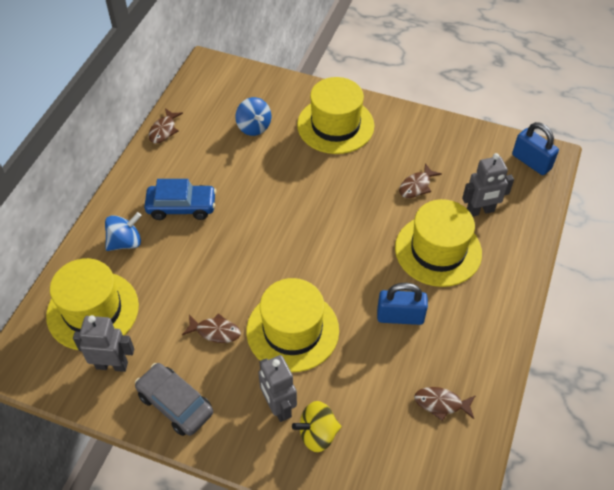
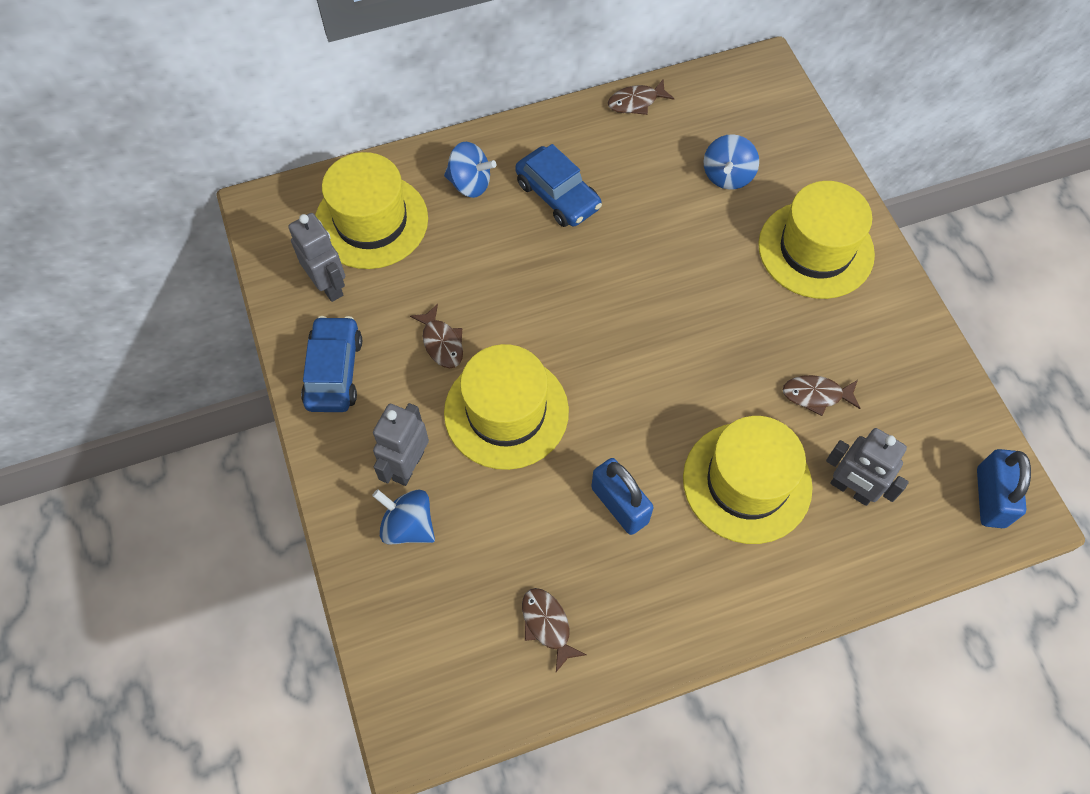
camera: 50 degrees right, 10 degrees up
(175, 404) = (334, 371): grey car -> blue car
(317, 434) = (408, 525): yellow spinning top -> blue spinning top

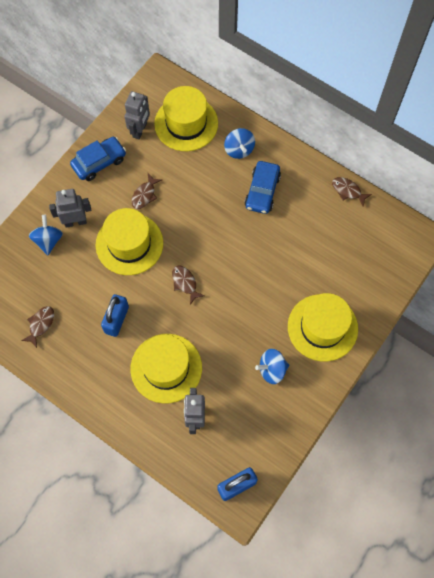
camera: 55 degrees right, 5 degrees up
(727, 176) = (335, 260): blue spinning top -> blue spinning top (272, 370)
(816, 395) = (236, 374): brown fish -> brown fish (185, 283)

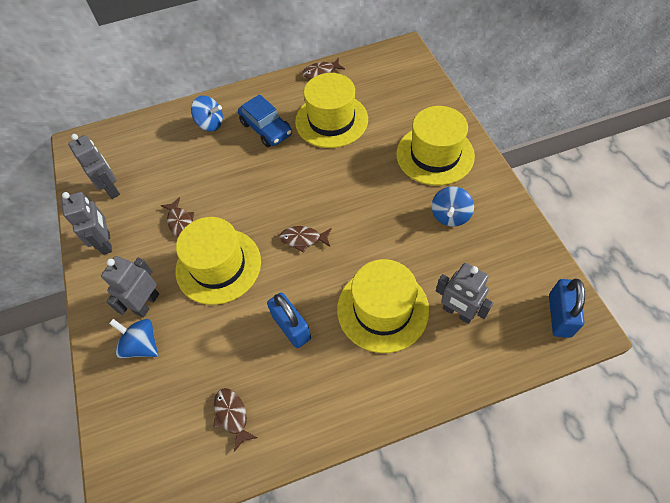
camera: 50 degrees left, 10 degrees down
(99, 162) = (106, 243): blue car -> grey robot
(186, 123) = (144, 149): yellow hat -> yellow hat (331, 120)

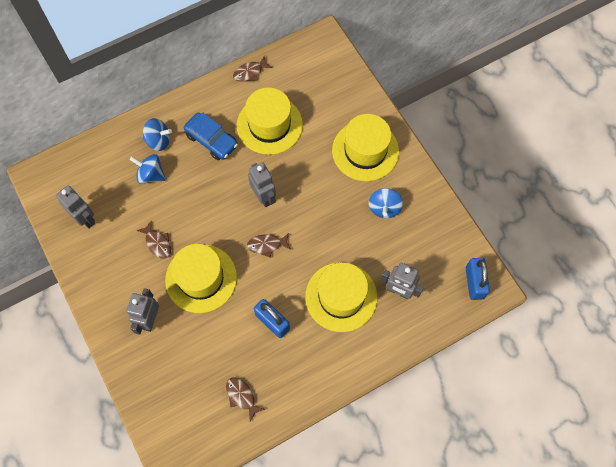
camera: 15 degrees left, 10 degrees up
(106, 243) = (98, 271): grey robot -> grey robot (264, 196)
(142, 345) = (156, 354): blue spinning top -> blue spinning top (151, 175)

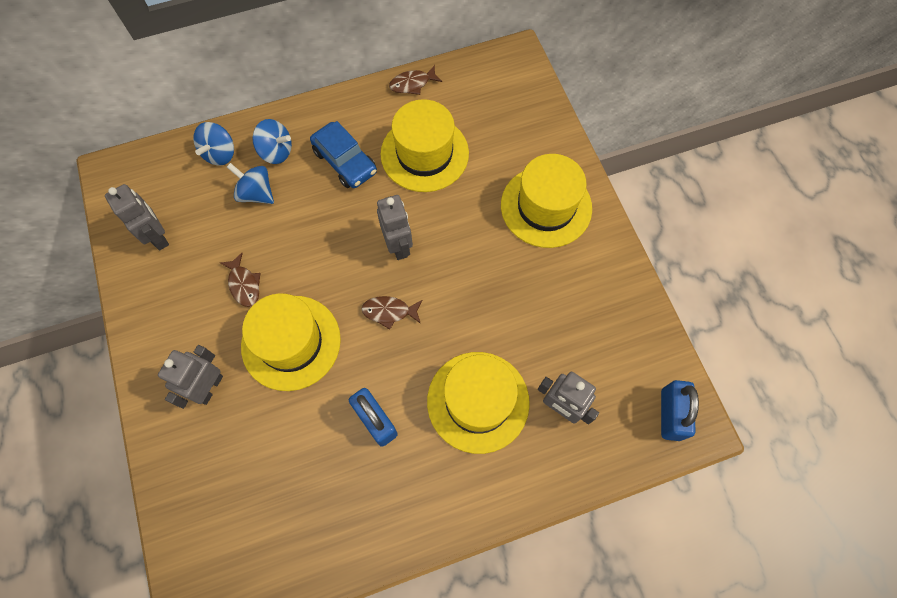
camera: 10 degrees right, 0 degrees up
(241, 396) = (310, 522): brown fish -> none
(384, 208) = (559, 288): blue spinning top -> blue spinning top (220, 153)

